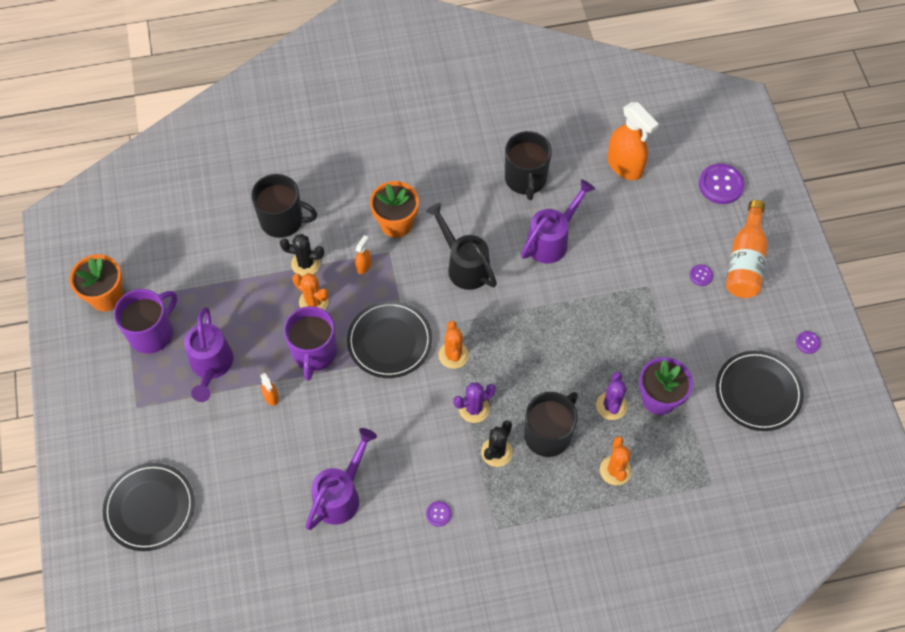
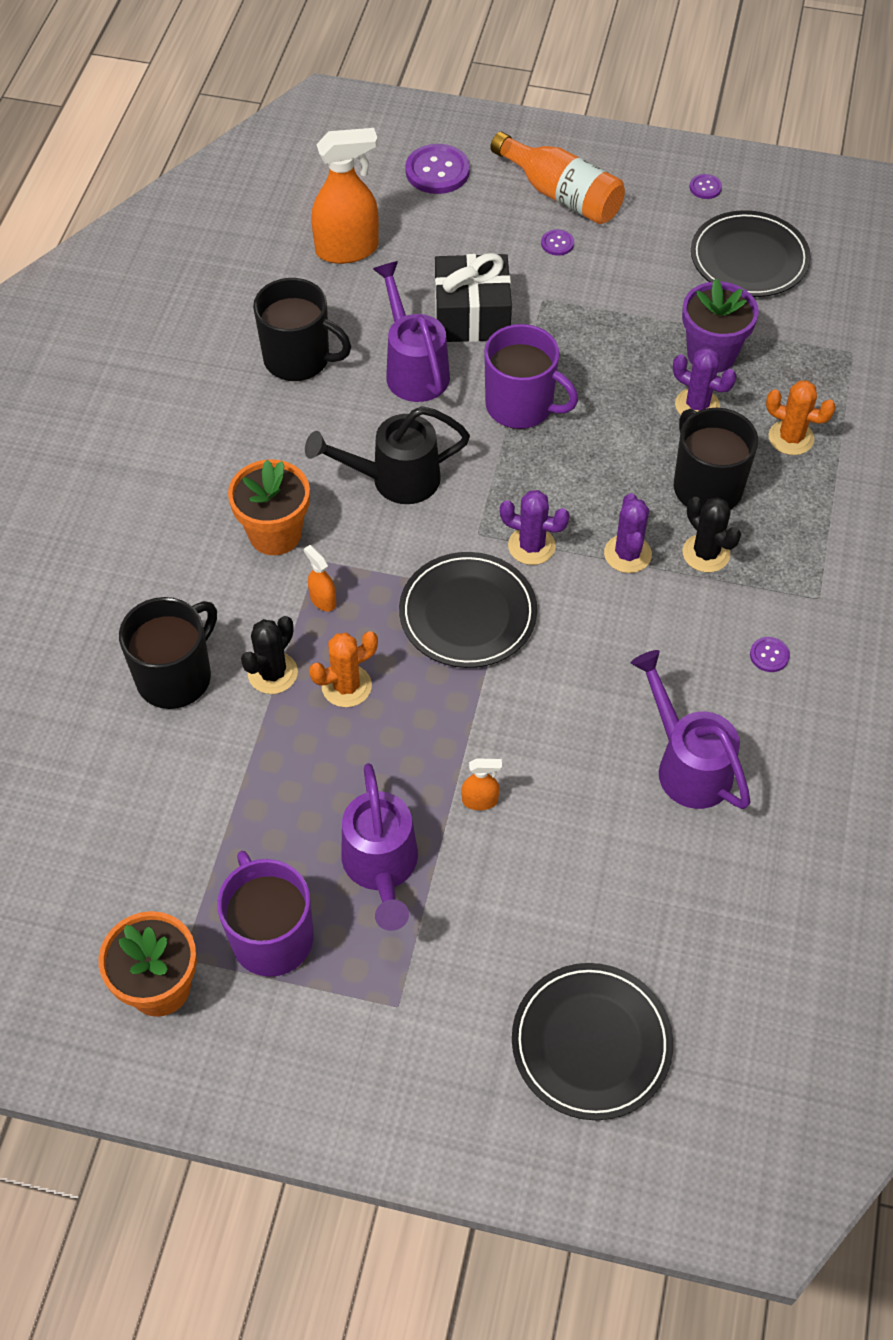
camera: 65 degrees left, 5 degrees down
(211, 366) = (381, 867): purple watering can -> purple watering can turned 60 degrees clockwise
(314, 353) = (435, 716): purple mug -> purple mug (521, 406)
(453, 355) = (531, 546): orange cactus -> purple cactus
(611, 253) = (472, 316): none -> black gift

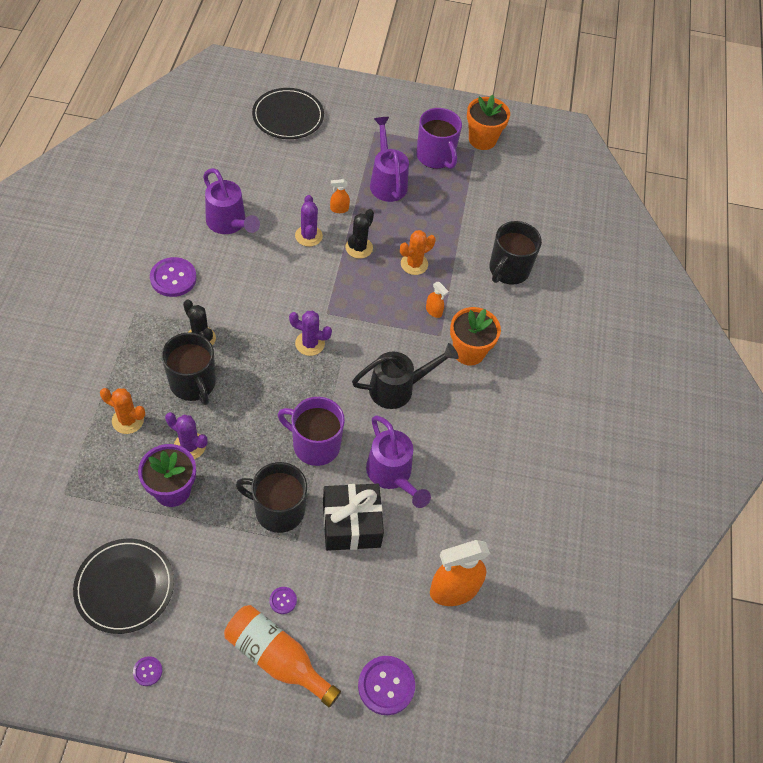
camera: 170 degrees right, 0 degrees up
(272, 673) = (455, 271): black cactus -> black cactus (359, 248)
(298, 359) = (475, 483): black mug -> black mug (278, 510)
(468, 613) = (348, 303): black plate -> none
(627, 554) = (250, 338): purple cactus -> purple cactus (308, 236)
(769, 655) = (173, 278): purple button -> purple button, size x2.01

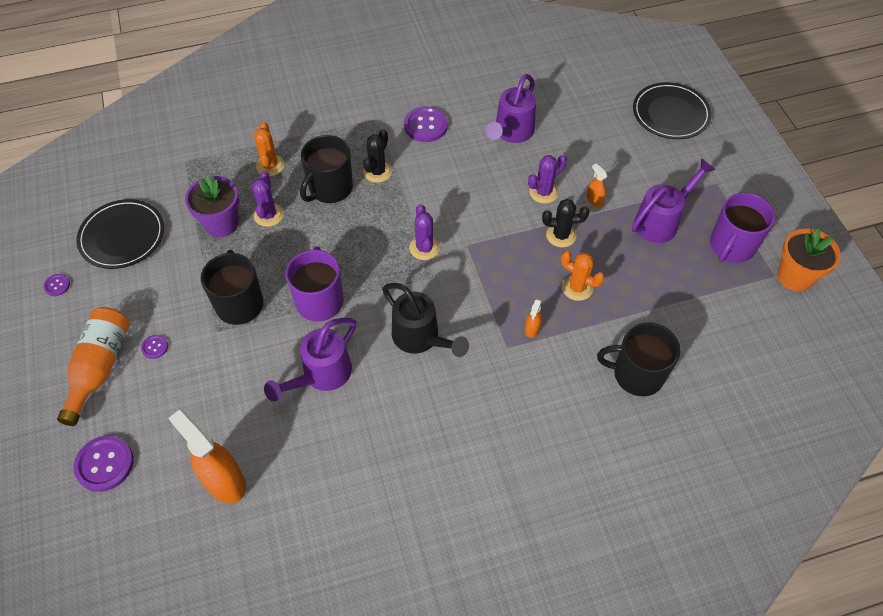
camera: 70 degrees right, 0 degrees up
(351, 524) = (253, 365): black gift -> none
(468, 351) = (504, 380): orange flower pot -> none

